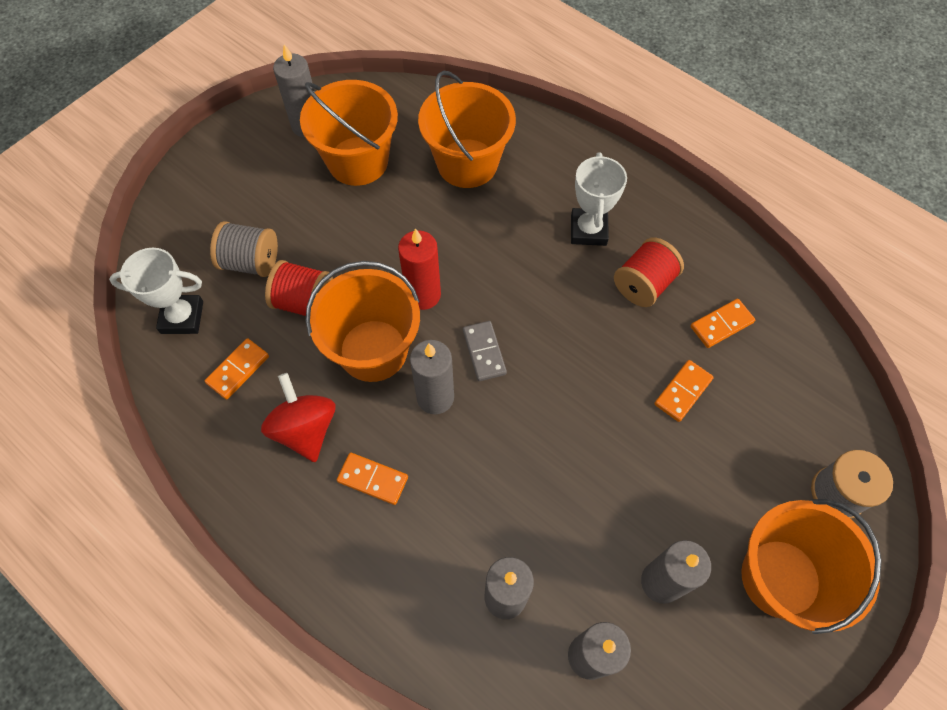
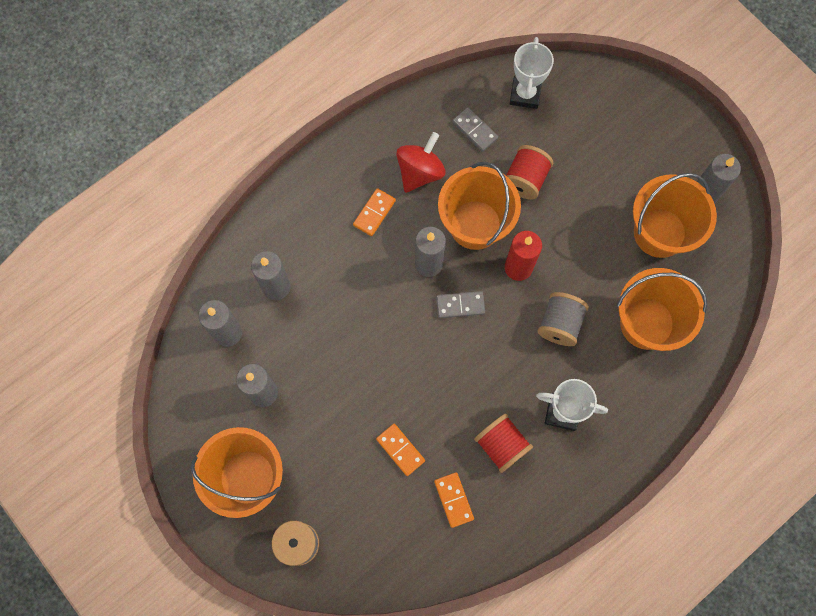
camera: 100 degrees right, 10 degrees up
(238, 370) = (475, 130): orange domino -> grey domino
(251, 262) = (568, 143): grey spool -> grey spool (560, 324)
(305, 429) = (420, 172): red spinning top -> red spinning top turned 45 degrees counterclockwise

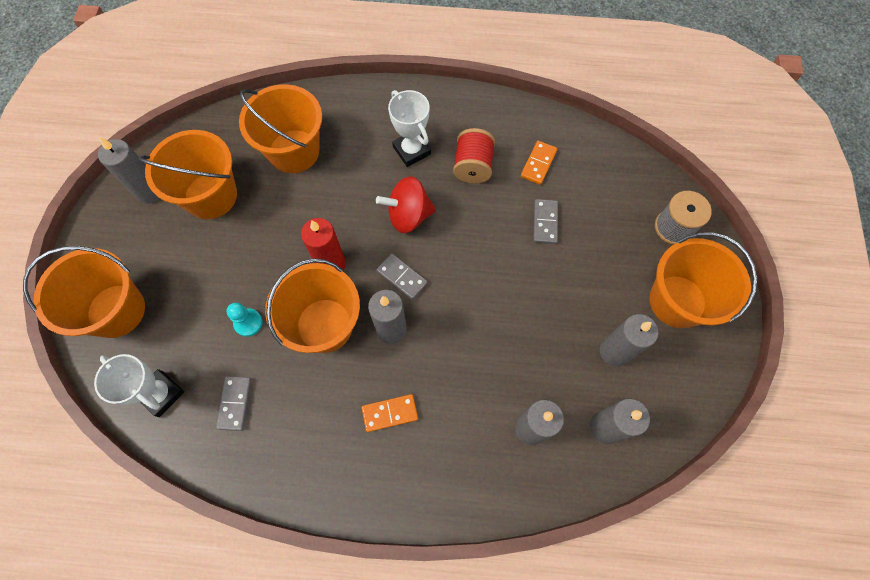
camera: 135 degrees left, 5 degrees down
(400, 450) = (545, 222): orange domino -> grey domino
(420, 172) = (317, 412): red spinning top -> red spinning top (408, 215)
(525, 94) = (161, 394): white trophy -> white trophy turned 75 degrees clockwise
(525, 179) = (248, 323): red spool -> turquoise pawn
(560, 324) = (349, 202): grey spool -> none
(616, 108) = (116, 310): none -> orange bucket

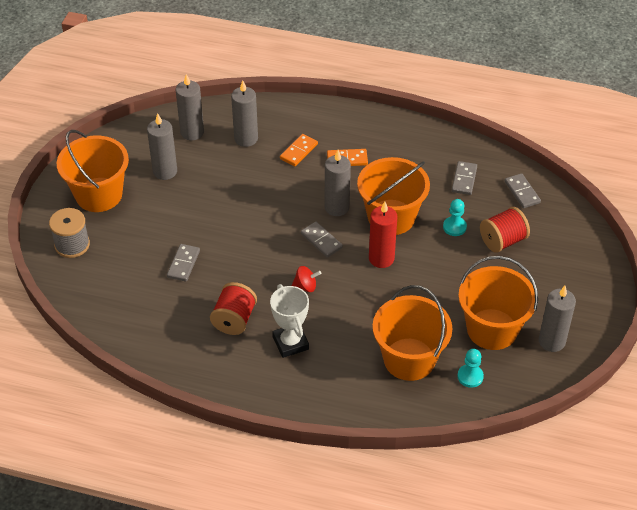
camera: 170 degrees left, 20 degrees down
(116, 310) = (567, 250): orange bucket -> none
(161, 394) = (522, 192): white trophy -> grey domino
(191, 312) = (502, 241): none -> red spool
(235, 143) = (470, 376): none -> turquoise pawn
(408, 215) = (306, 286): red spinning top -> red spinning top, size x0.56
(538, 164) = (170, 313): orange domino -> orange domino (299, 151)

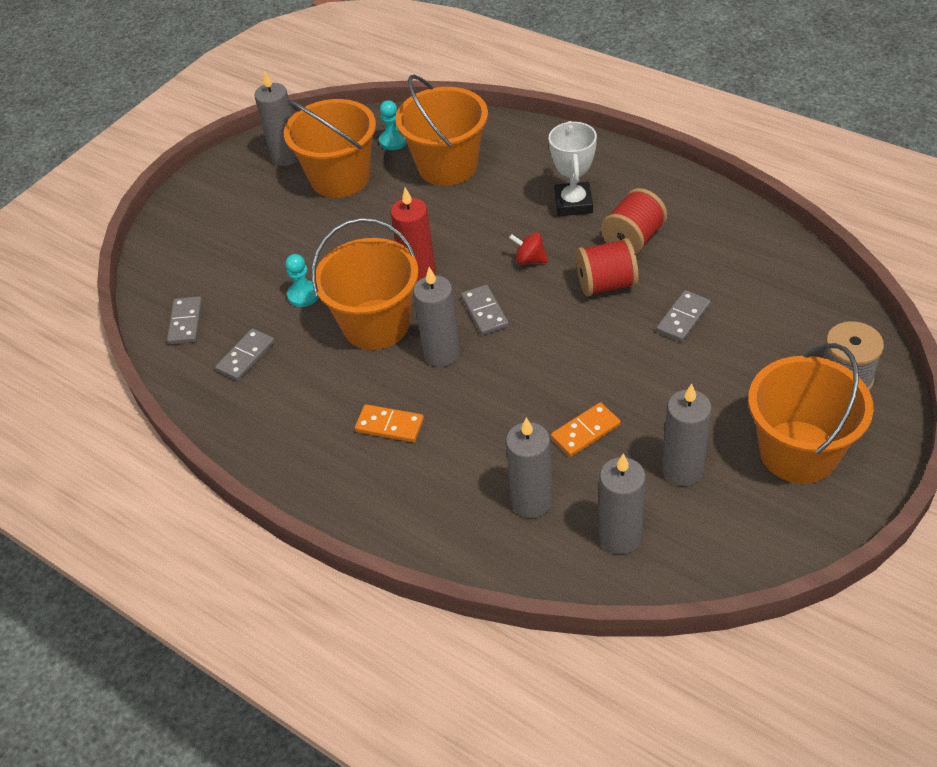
camera: 155 degrees left, 0 degrees up
(299, 151) = (456, 456): orange domino -> orange domino (585, 431)
(502, 241) = (258, 267): red spool -> red spool (606, 284)

